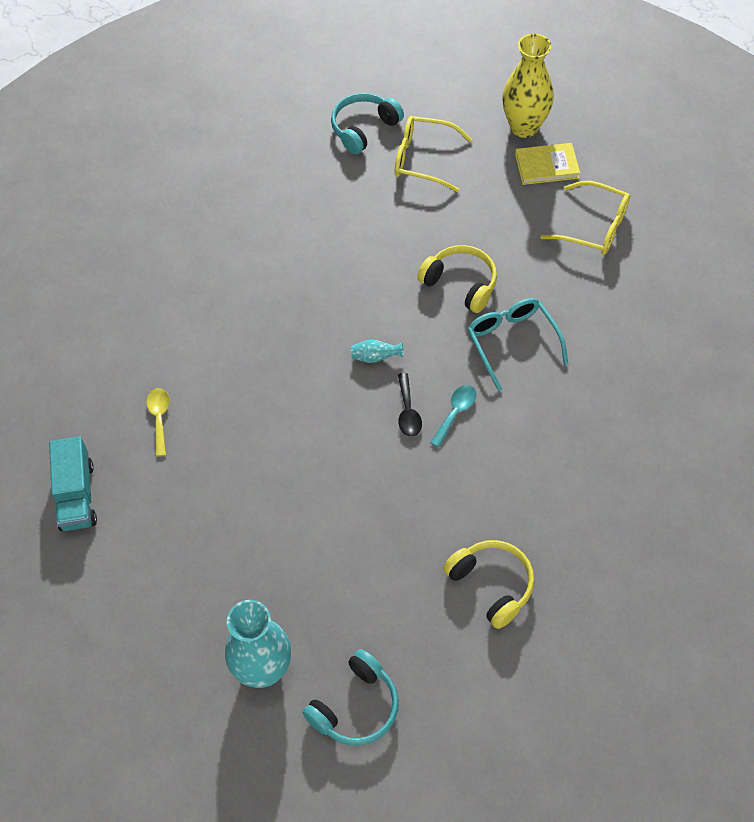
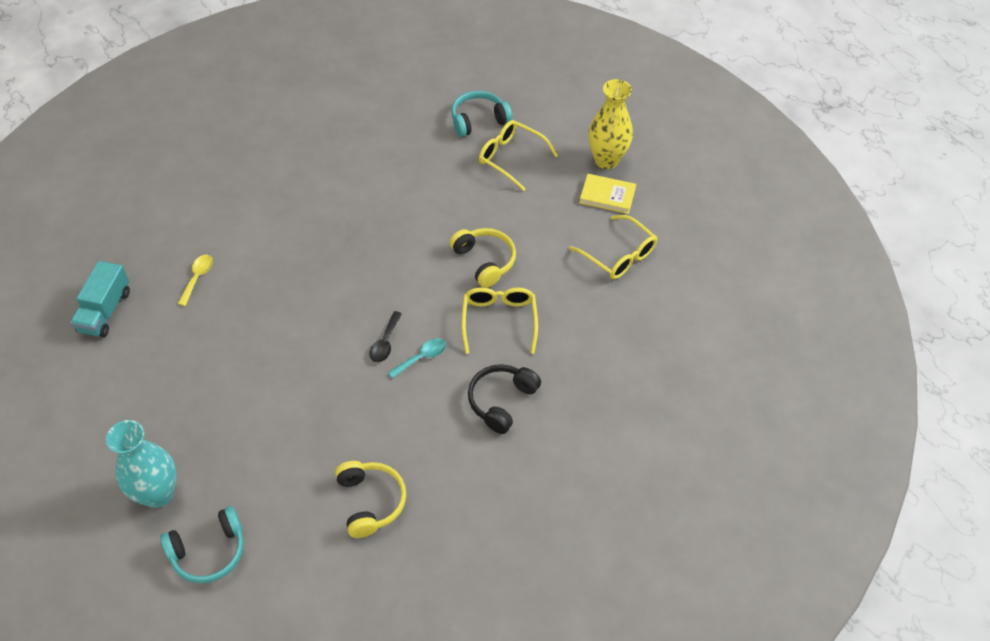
camera: 20 degrees right, 5 degrees down
(375, 357) = (385, 292): turquoise vase -> none
(512, 343) = (499, 320): turquoise glasses -> yellow glasses
(563, 427) = (502, 401): none -> black headphones

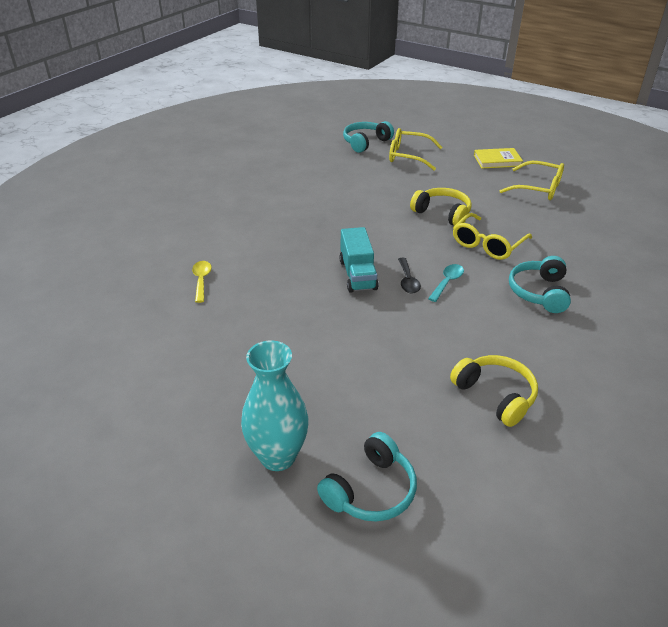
camera: 20 degrees left, 15 degrees down
(105, 311) = (123, 326): turquoise truck -> turquoise truck (358, 274)
(499, 320) = (487, 244): yellow glasses -> yellow glasses turned 120 degrees counterclockwise
(502, 401) = (539, 292): black headphones -> turquoise headphones
(606, 160) = (478, 144): yellow vase -> none

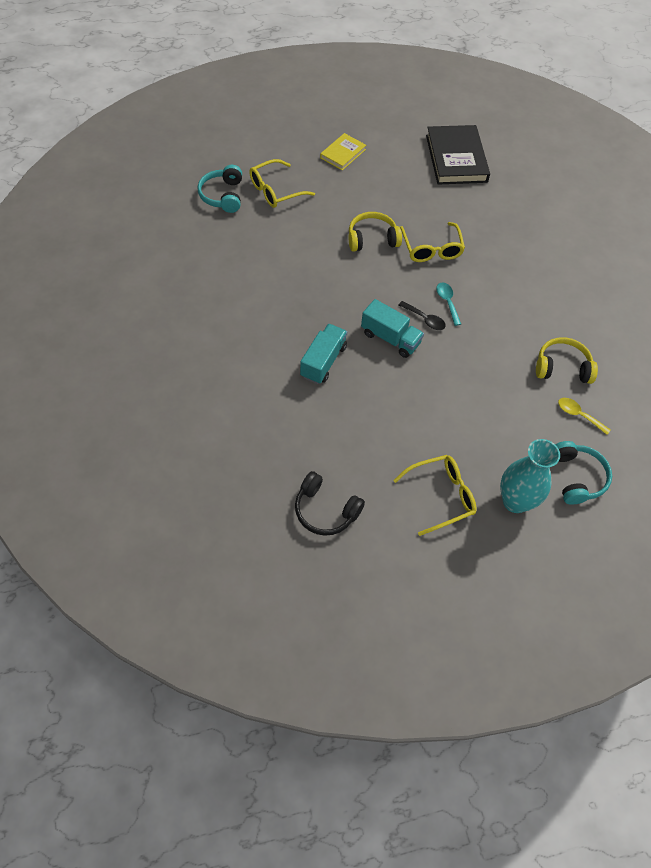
camera: 50 degrees left, 20 degrees up
(128, 338) = (325, 510): none -> black headphones
(201, 280) = (301, 426): yellow spoon -> yellow spoon (578, 415)
(282, 256) = (323, 361): none -> turquoise truck
(538, 188) = (401, 168): yellow glasses -> yellow glasses (441, 496)
(539, 292) = (502, 270): turquoise headphones -> none
(604, 205) = (456, 158): none -> black book

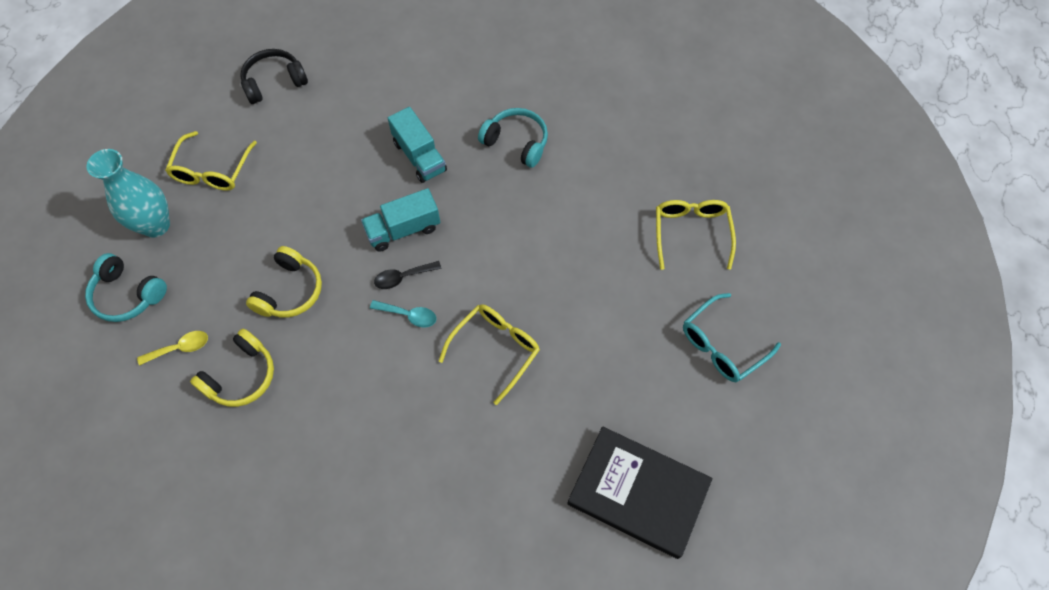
camera: 125 degrees right, 5 degrees up
(223, 196) = (711, 177): turquoise headphones -> turquoise headphones (516, 142)
(343, 154) = (722, 345): yellow book -> turquoise glasses
(372, 239) = (551, 293): yellow headphones -> yellow headphones (290, 291)
(431, 249) = (495, 349): yellow glasses -> yellow glasses turned 105 degrees clockwise

